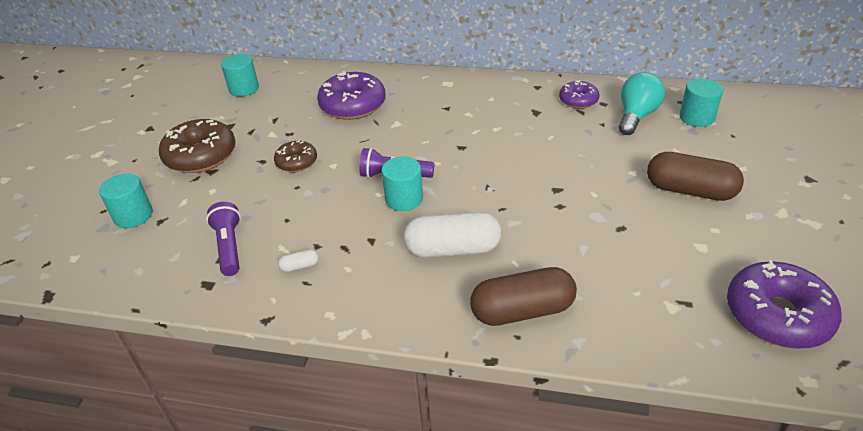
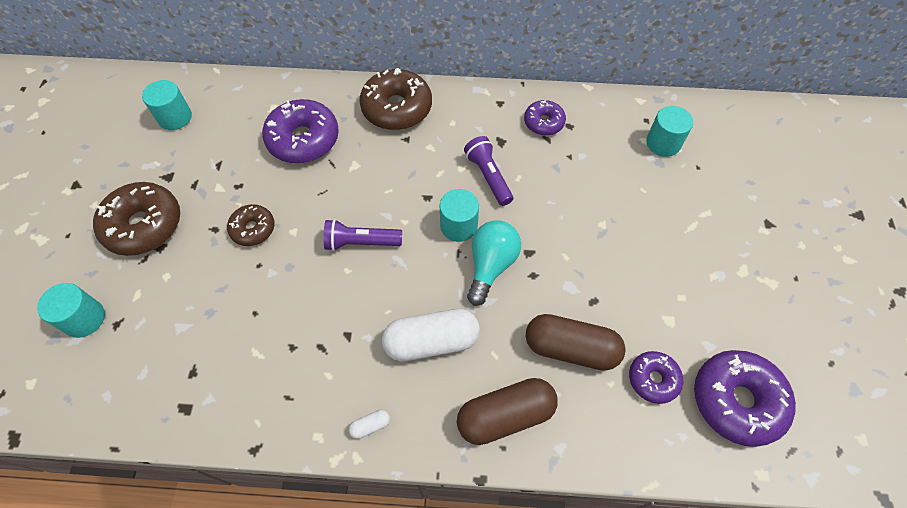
camera: 10 degrees left, 20 degrees up
(229, 247) = (199, 356): purple flashlight -> purple flashlight (488, 176)
(300, 266) = (278, 376): white capsule -> white capsule (370, 426)
(404, 199) = (375, 276): turquoise cylinder -> turquoise cylinder (459, 226)
(440, 88) = (397, 108): none -> brown donut
(636, 116) = (603, 143): turquoise light bulb -> turquoise light bulb (491, 265)
(683, 292) = (653, 379): none -> purple donut
(690, 190) = (658, 246): brown capsule -> brown capsule (571, 348)

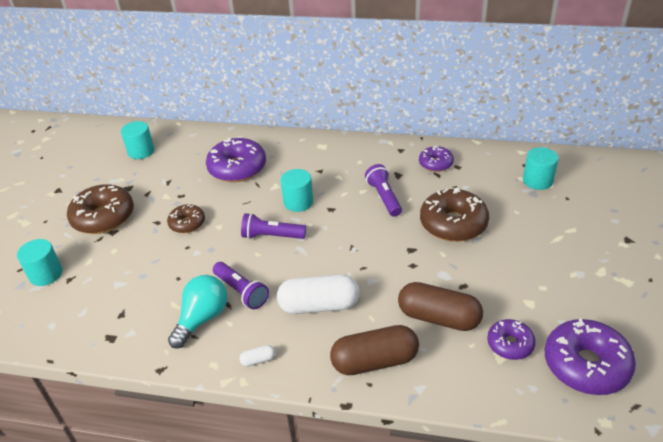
camera: 10 degrees right, 20 degrees down
(336, 328) = (241, 291): none -> purple flashlight
(397, 108) = (315, 151): brown donut -> brown donut (453, 224)
(459, 226) = (354, 229): turquoise cylinder -> turquoise cylinder (298, 202)
(491, 265) = (377, 257): turquoise light bulb -> turquoise light bulb (202, 318)

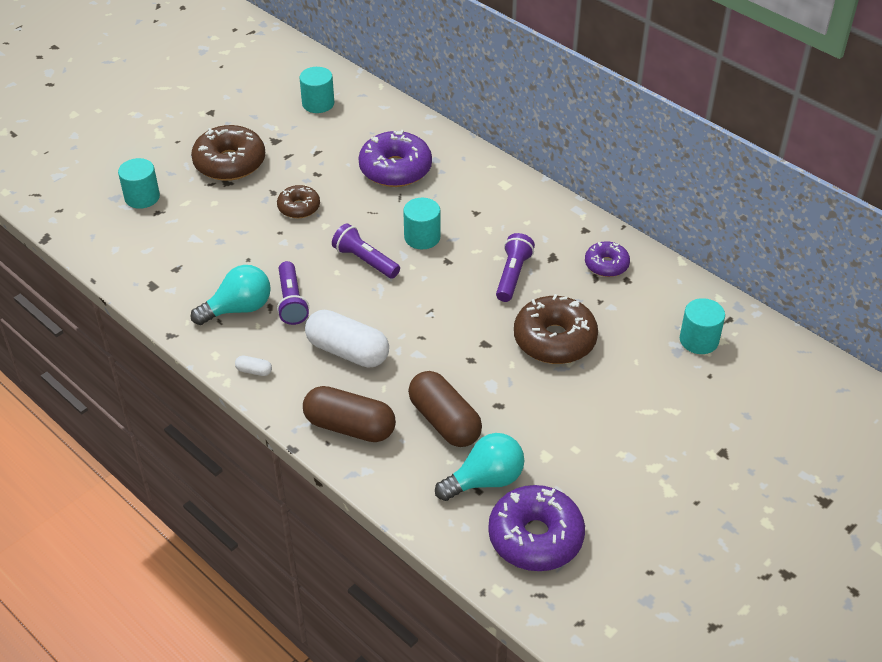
camera: 30 degrees right, 5 degrees up
(510, 344) = (485, 480): purple donut -> turquoise light bulb

